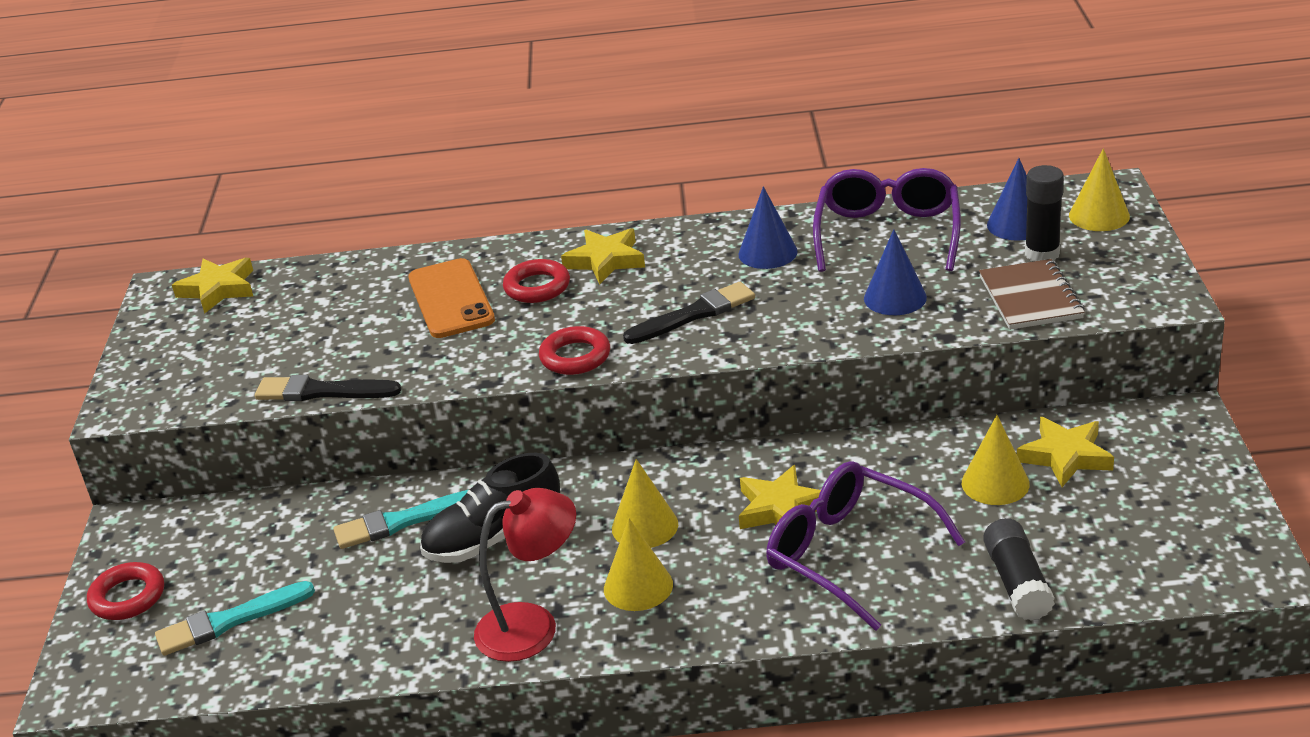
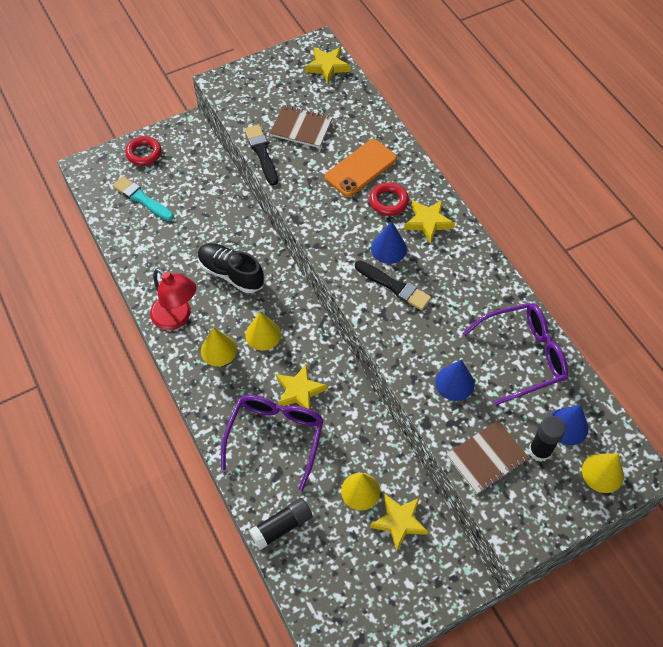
camera: 60 degrees right, 25 degrees up
(313, 340) = (301, 128): none -> brown notebook
(403, 521) = (229, 230): turquoise brush -> none
(575, 357) = (333, 247): red ring -> none
(767, 253) = (472, 299): blue cone -> blue cone (388, 248)

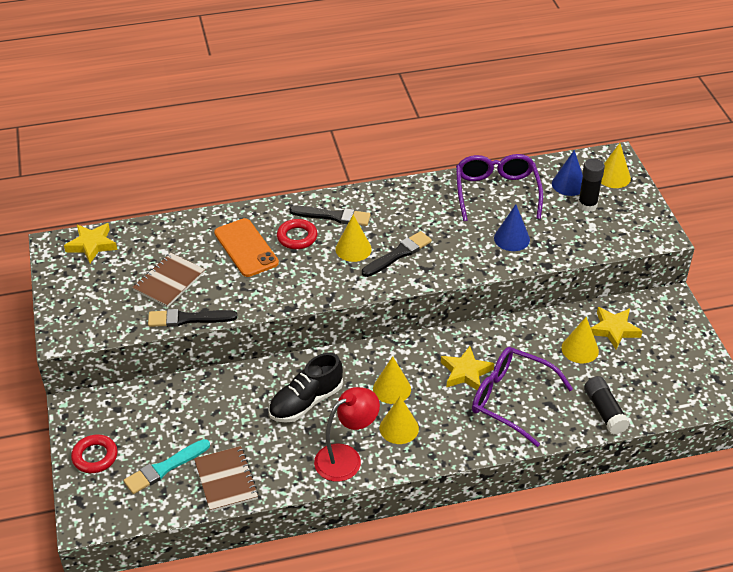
camera: 75 degrees left, 15 degrees down
(388, 248) = (353, 249): blue cone -> yellow cone
(428, 222) = (333, 216): yellow star -> black brush
(487, 458) = (587, 236): brown notebook -> brown notebook (226, 480)

